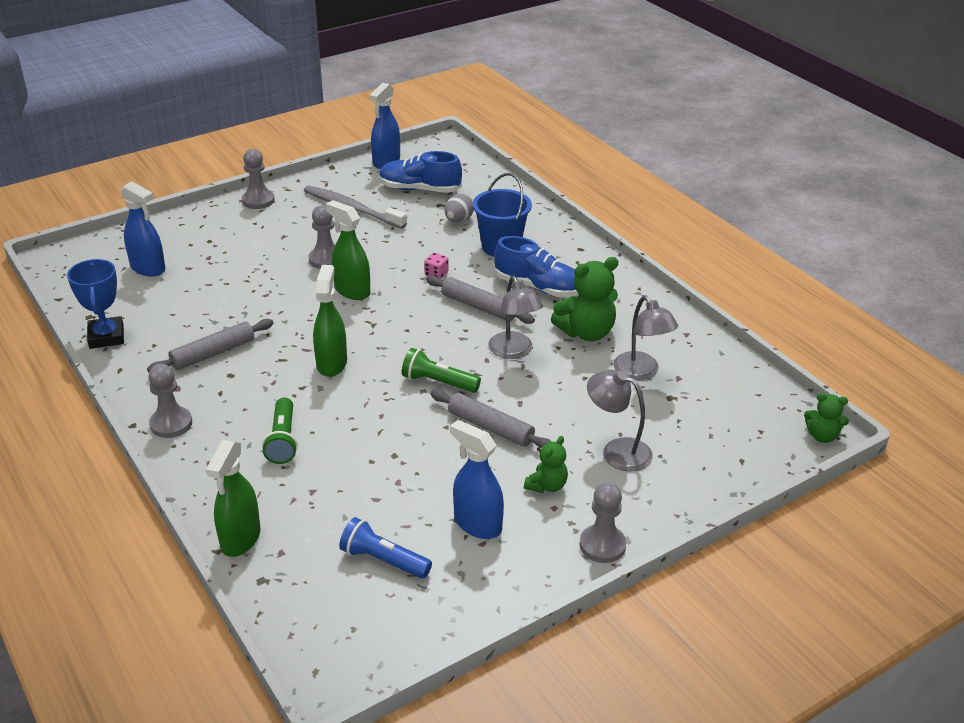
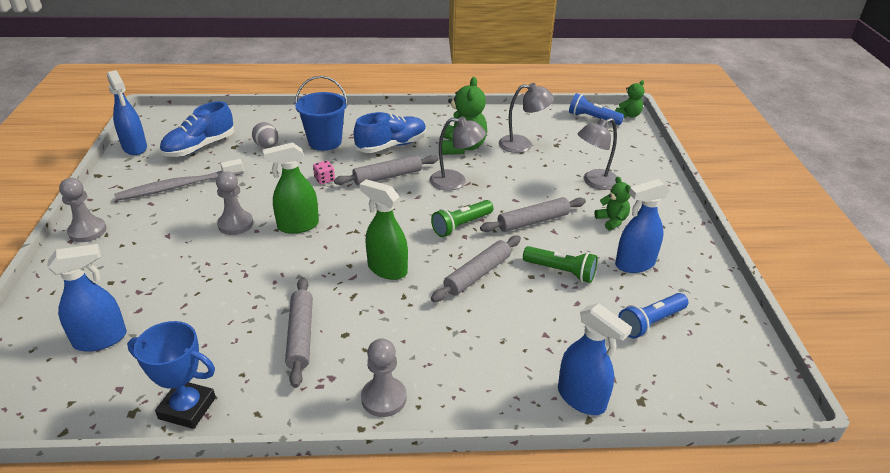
camera: 60 degrees left, 0 degrees up
(240, 539) = (581, 398): green spray bottle -> blue spray bottle
(282, 440) = (467, 330): green flashlight -> green flashlight (561, 271)
(368, 419) = (477, 274): none -> grey rolling pin
(602, 545) = (683, 221): grey pawn -> none
(773, 408) = (592, 118): none -> blue flashlight

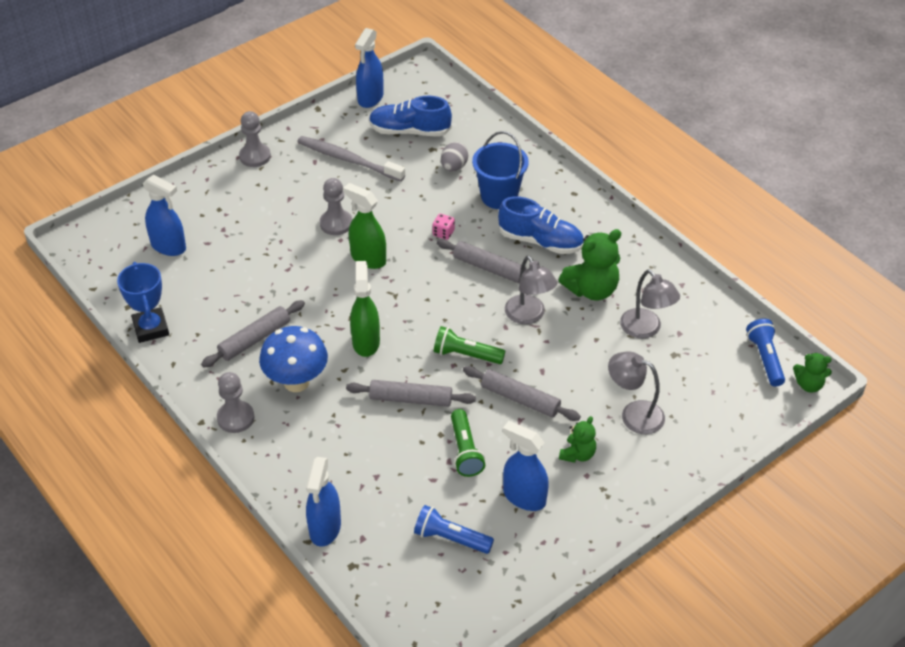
camera: 55 degrees right, 10 degrees up
(385, 333) = (296, 382): none -> blue mushroom

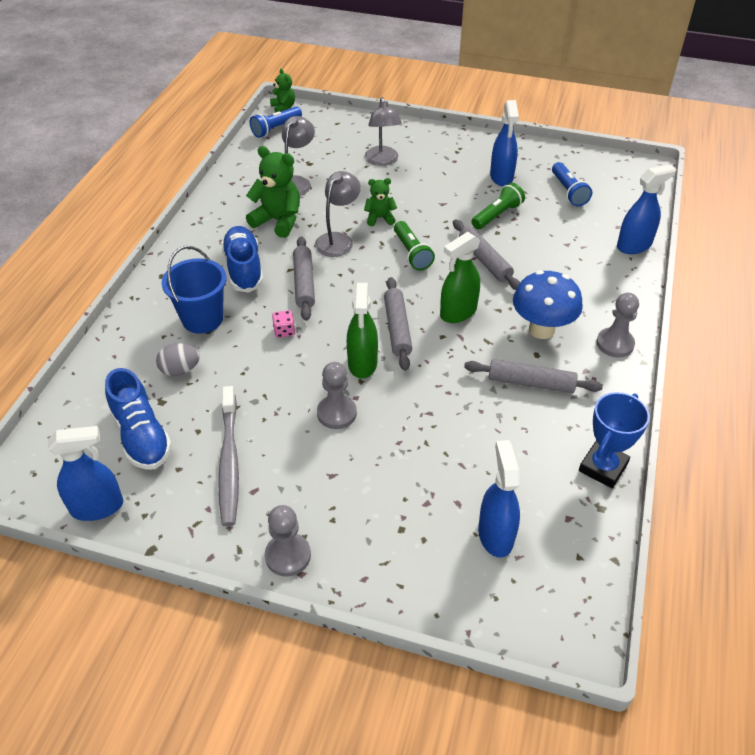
camera: 125 degrees left, 0 degrees up
(520, 399) = (424, 210): grey rolling pin -> grey rolling pin (397, 328)
(577, 454) = (442, 170): green teddy bear -> green teddy bear (380, 218)

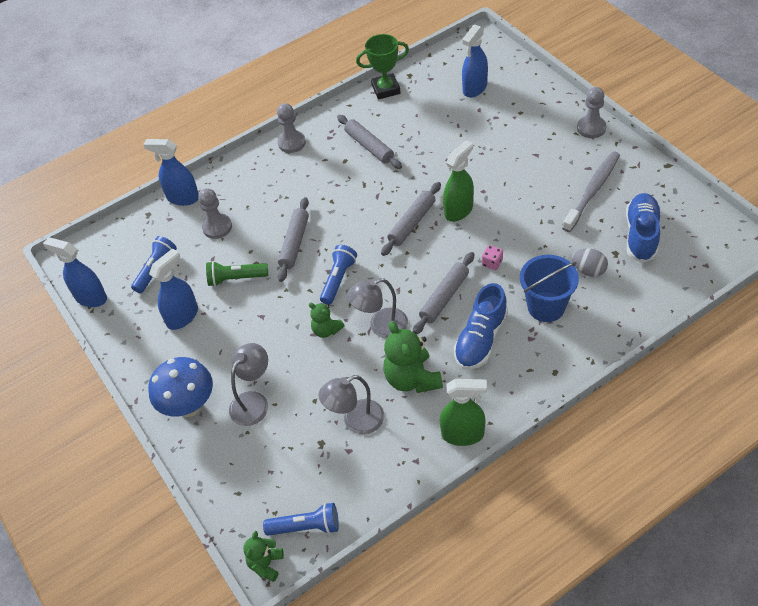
camera: 135 degrees left, 5 degrees up
(97, 507) = (690, 203): blue spray bottle -> blue spray bottle (90, 298)
(336, 413) = (503, 187): grey pawn -> grey pawn (217, 227)
(411, 253) = (338, 279): green flashlight -> blue flashlight
(458, 312) = (360, 213): green spray bottle -> green spray bottle (463, 434)
(541, 329) = (322, 173): blue mushroom -> blue mushroom (189, 406)
(603, 467) = (386, 89): blue trophy -> green trophy

